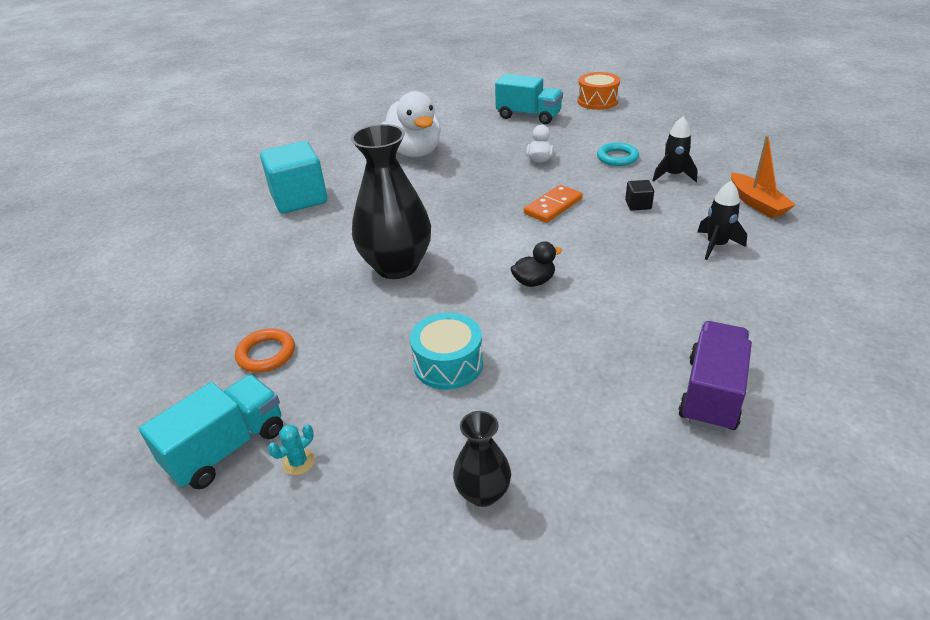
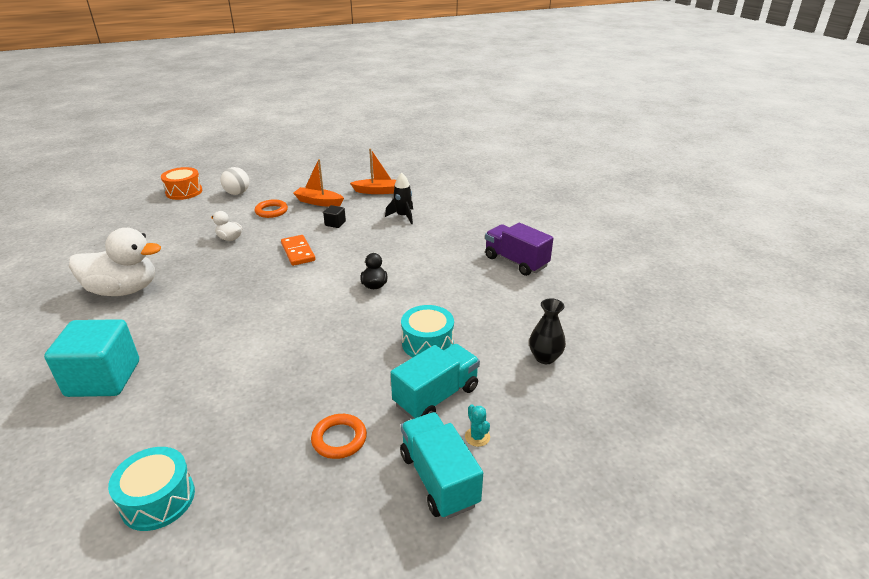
camera: 70 degrees left, 5 degrees down
(177, 284) = (158, 499): none -> turquoise drum
(397, 266) = (291, 340): black vase -> none
(528, 116) = (157, 223): turquoise truck -> turquoise truck (436, 396)
(617, 157) = (271, 211): turquoise ring -> orange ring
(629, 125) = (237, 193): none -> white ball
(673, 175) = (318, 202): black rocket -> orange boat

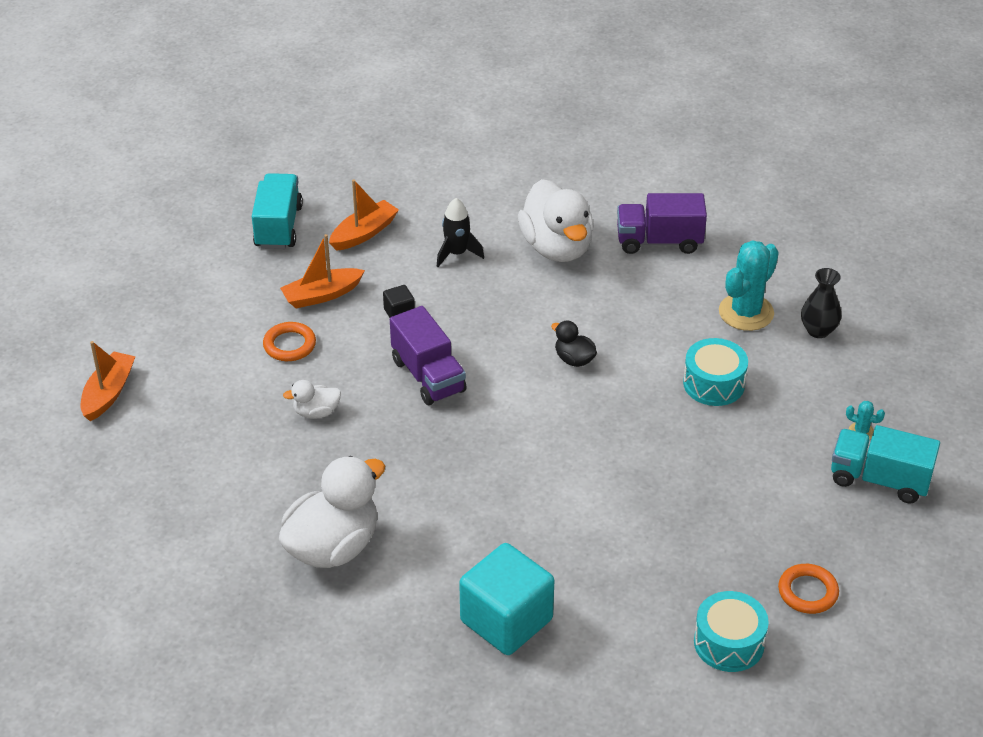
camera: 45 degrees left, 10 degrees up
(184, 192) = (108, 393): orange drum -> orange boat
(237, 193) = (188, 348): white ball -> none
(298, 252) = (428, 376): orange domino -> purple truck
(339, 439) = (775, 508): orange ring -> orange ring (807, 592)
(436, 396) = (790, 423): turquoise truck -> turquoise truck (278, 226)
(455, 237) = (557, 247): none -> white duck
(511, 320) = (746, 312): none -> turquoise cactus

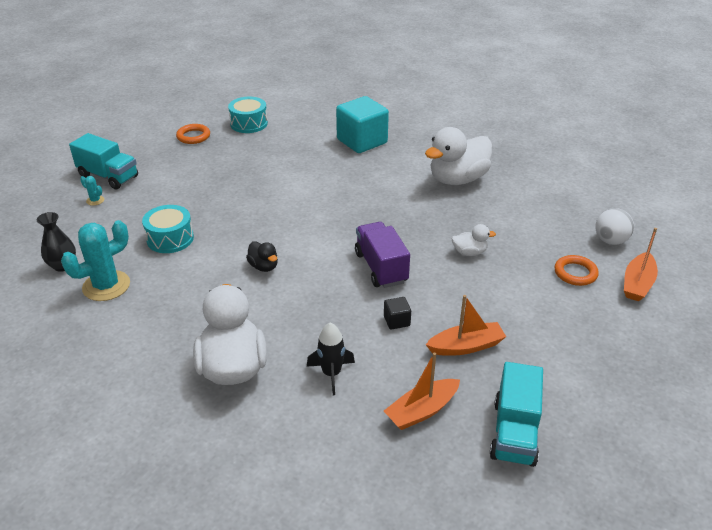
camera: 170 degrees left, 5 degrees down
(122, 455) = (610, 241): none -> white ball
(289, 345) = (493, 304): orange ring -> orange ring (575, 273)
(659, 241) = (133, 361): purple truck -> none

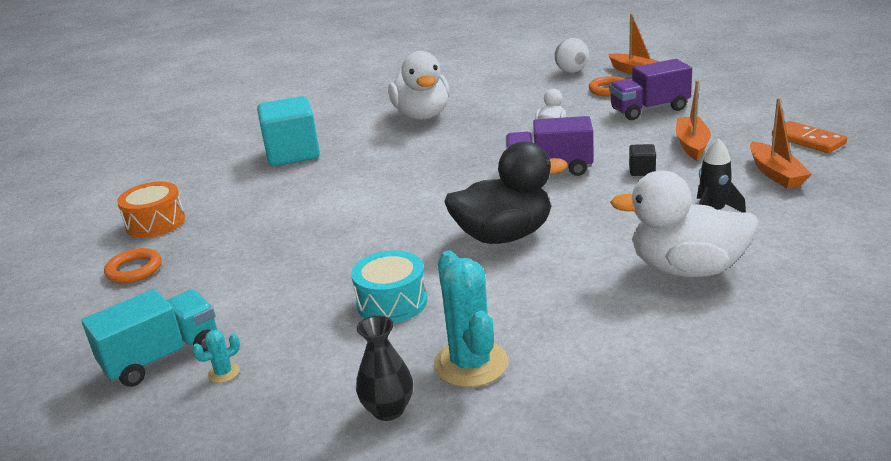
camera: 65 degrees left, 10 degrees down
(249, 123) = (155, 223): turquoise drum -> orange drum
(264, 266) = (504, 236): black duck -> black duck, size x2.14
(514, 432) = (808, 140): turquoise truck -> orange domino
(538, 307) = (649, 109): none -> purple truck

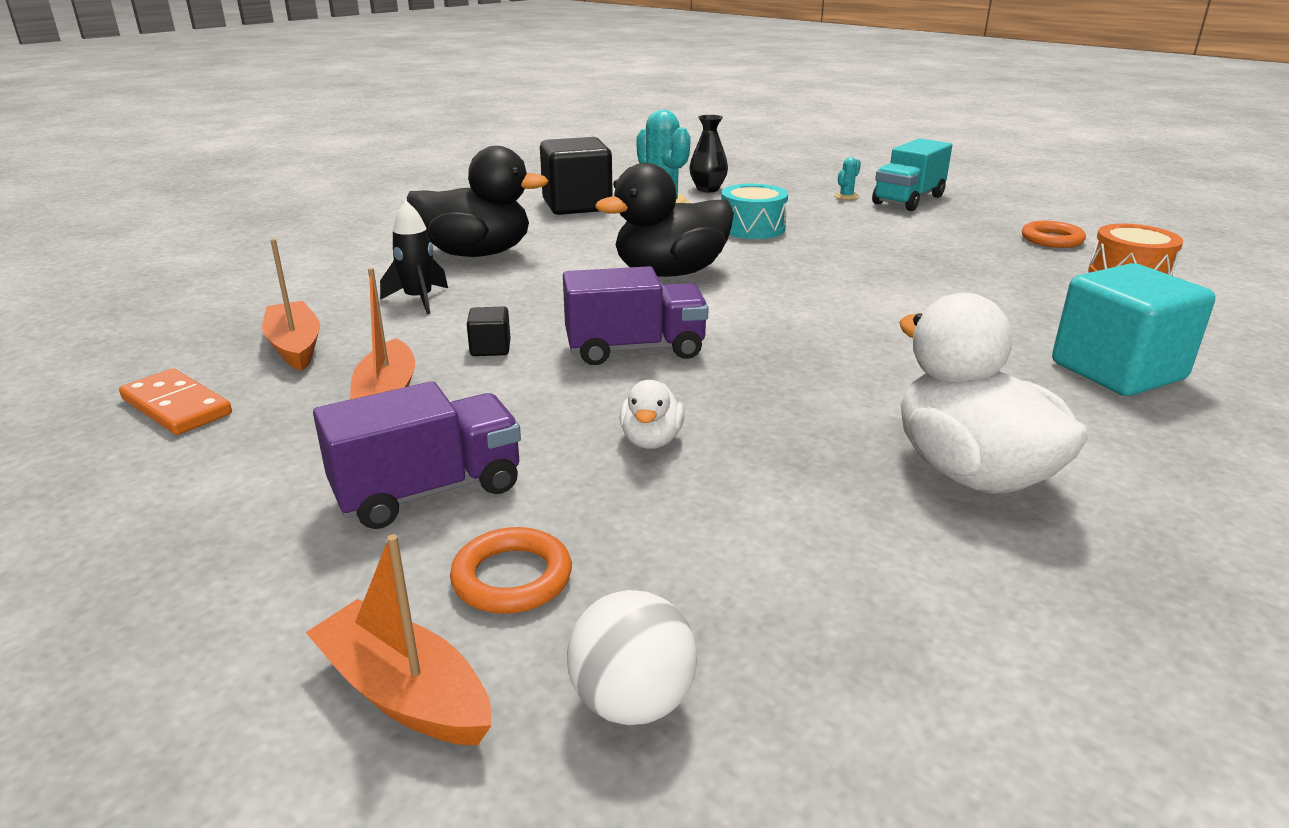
camera: 165 degrees right, 0 degrees up
(584, 369) = (577, 205): none -> black cube
(686, 269) = (477, 254): white duck -> black duck

